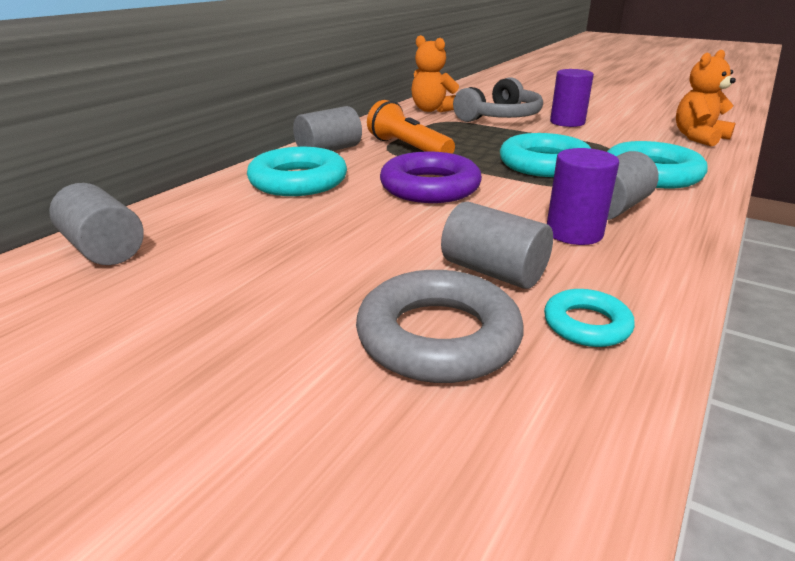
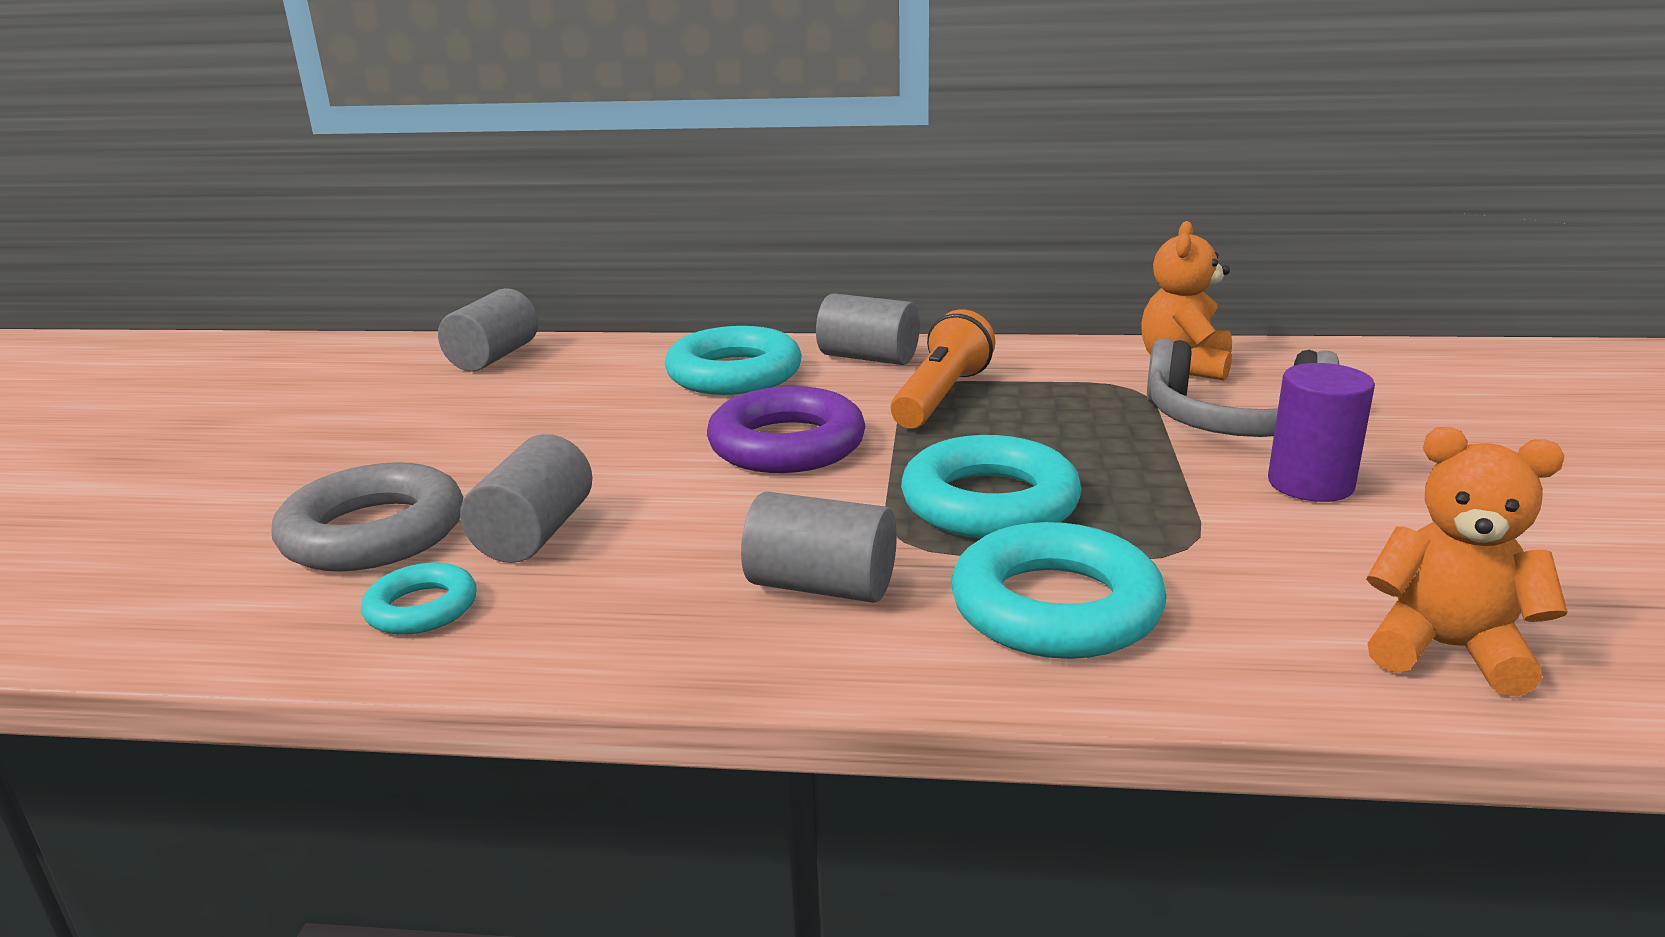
camera: 65 degrees right, 5 degrees down
(574, 233) = (693, 567): purple cylinder -> none

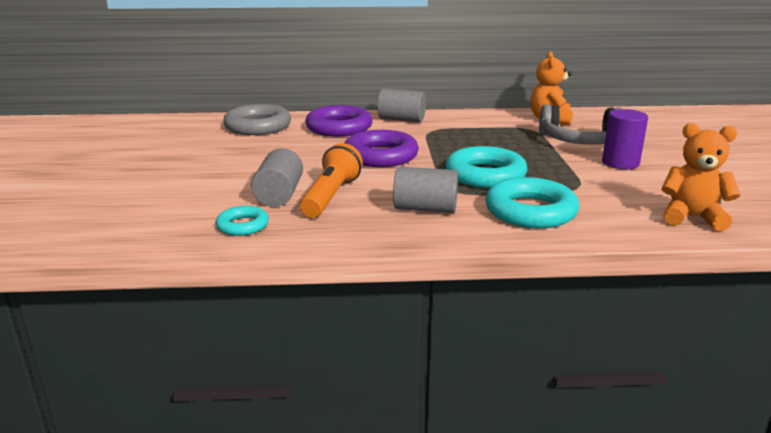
camera: 10 degrees left, 0 degrees up
(374, 532) = (198, 198): grey ring -> grey ring (258, 126)
(494, 357) = (210, 123): grey cylinder -> none
(734, 374) = (339, 128): turquoise ring -> purple ring
(941, 396) = (444, 134): orange flashlight -> orange flashlight (331, 196)

